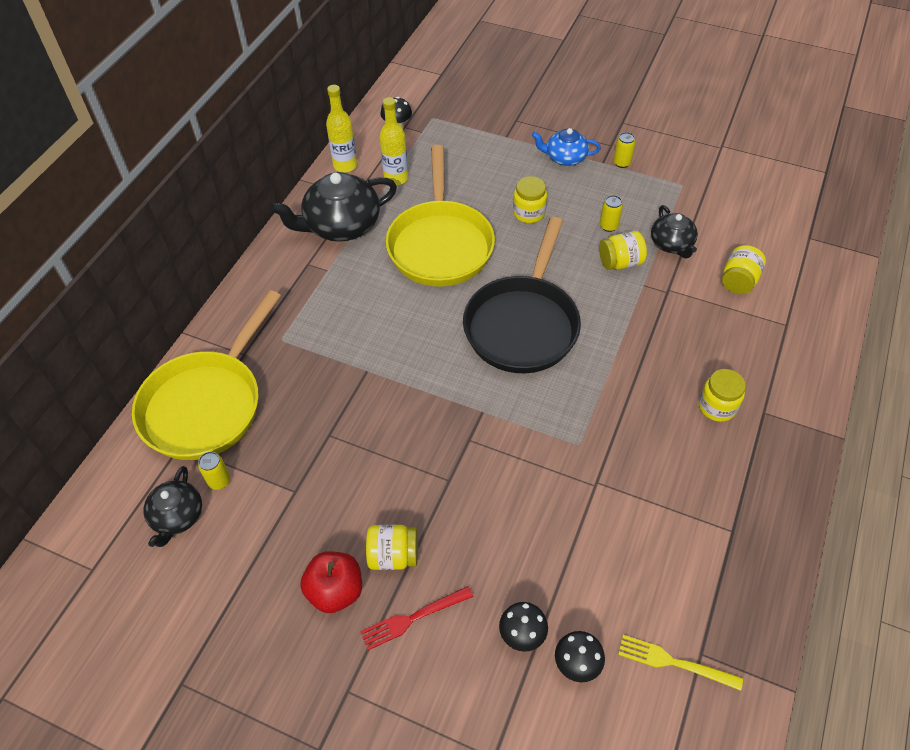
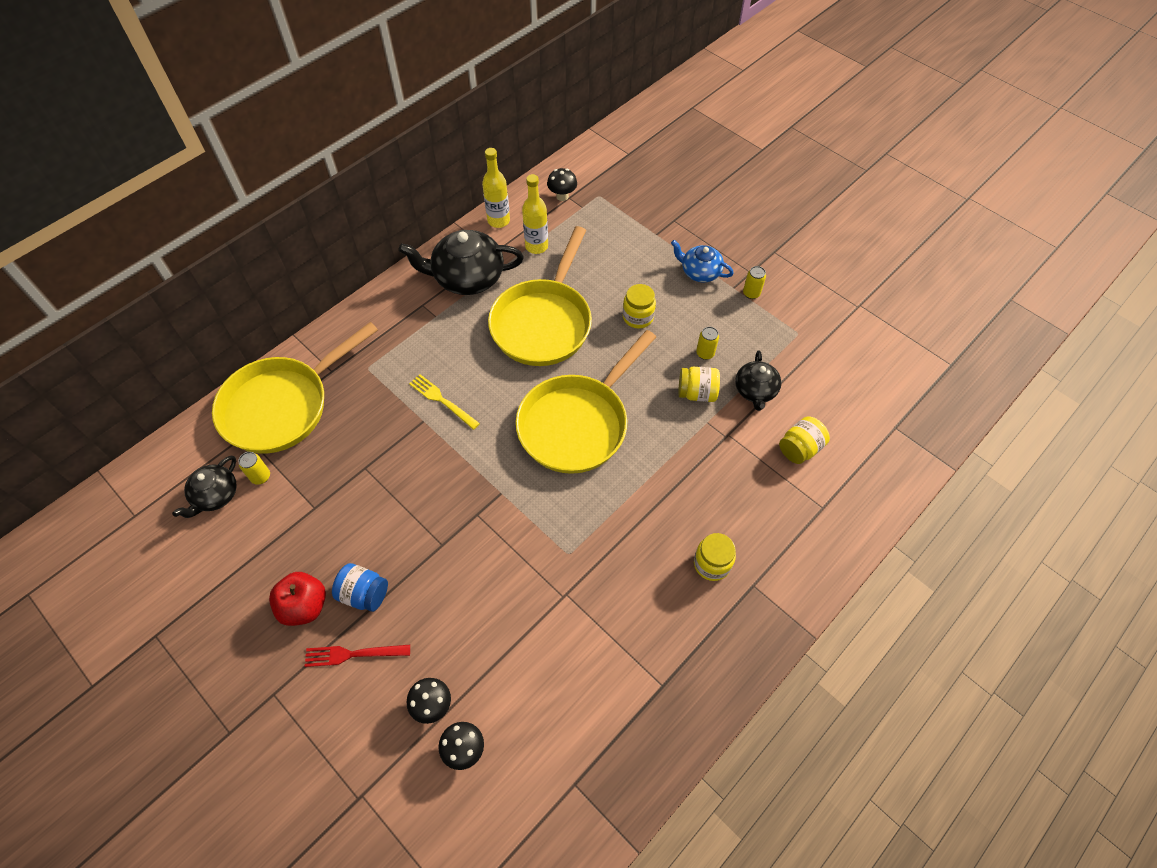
camera: 20 degrees right, 5 degrees up
(393, 555) = (364, 594): yellow jar -> blue jar
(523, 324) = (577, 424): black pan -> yellow pan
(673, 662) = (546, 782): yellow fork -> yellow fork (441, 400)

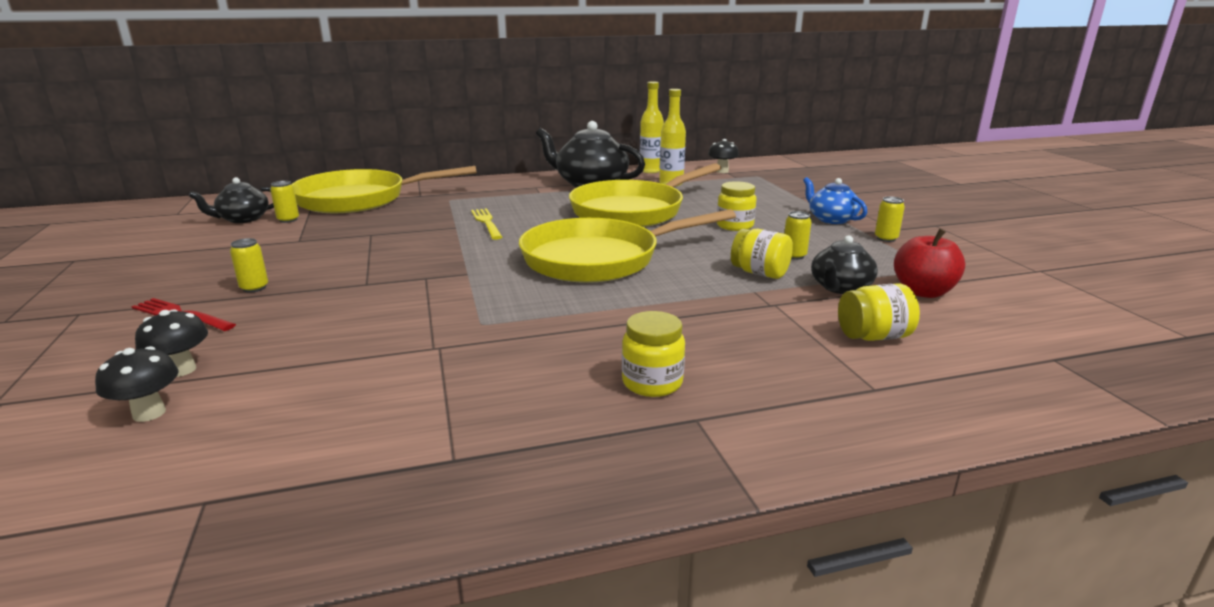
camera: 30 degrees right, 35 degrees down
(304, 606) = (198, 279): red apple -> red apple (923, 292)
(364, 594) = (254, 288): blue jar -> yellow can

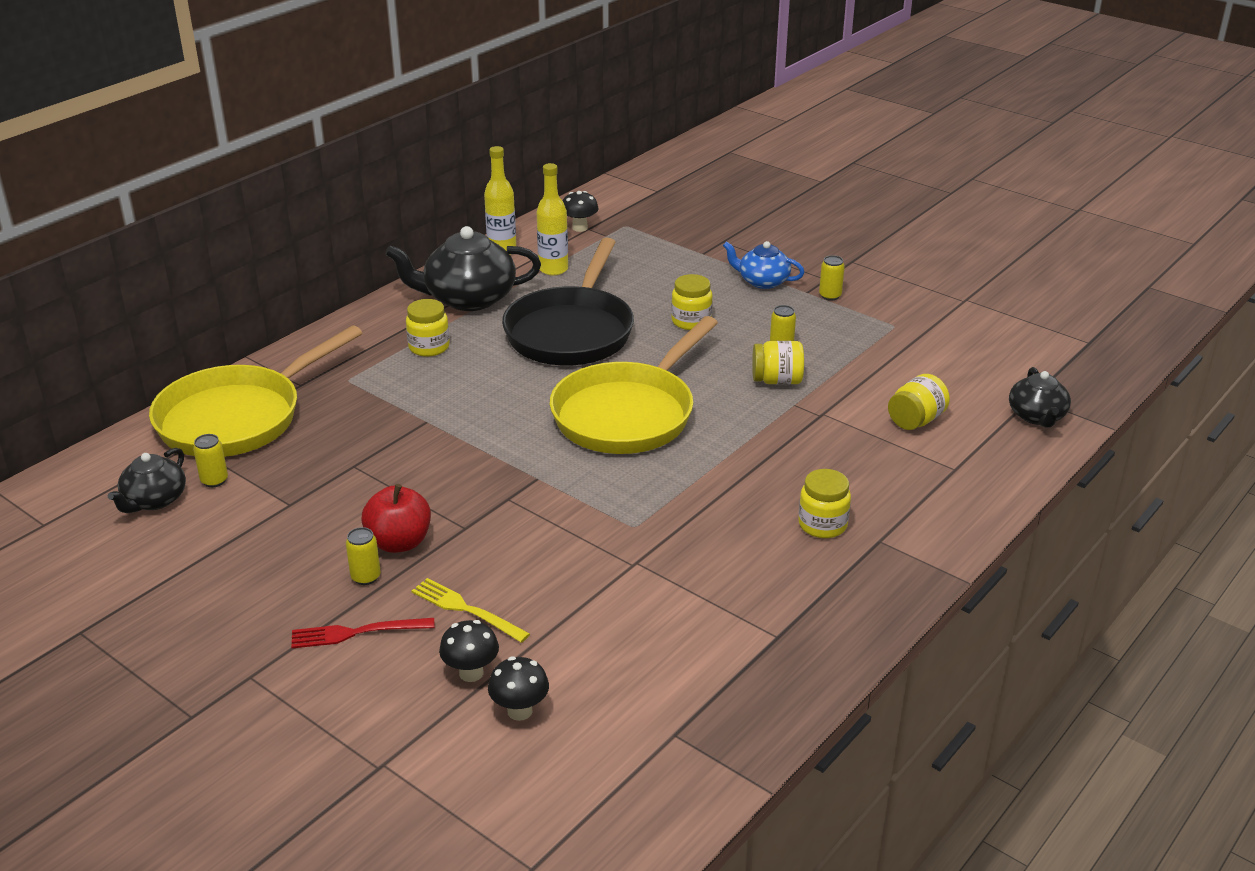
camera: 35 degrees left, 10 degrees up
(486, 222) = (448, 402): yellow fork -> yellow fork (465, 609)
(525, 197) = (429, 347): none -> yellow jar
(632, 211) = (571, 331): yellow pan -> black pan
(840, 288) = (850, 375): black teapot -> black teapot (1037, 416)
(923, 292) = (909, 357): red apple -> red apple (399, 542)

